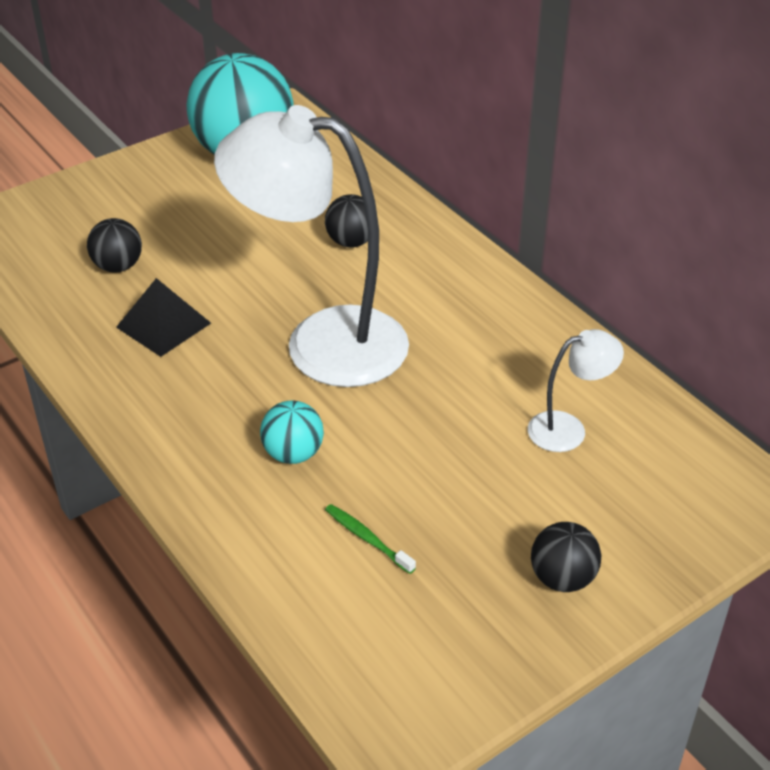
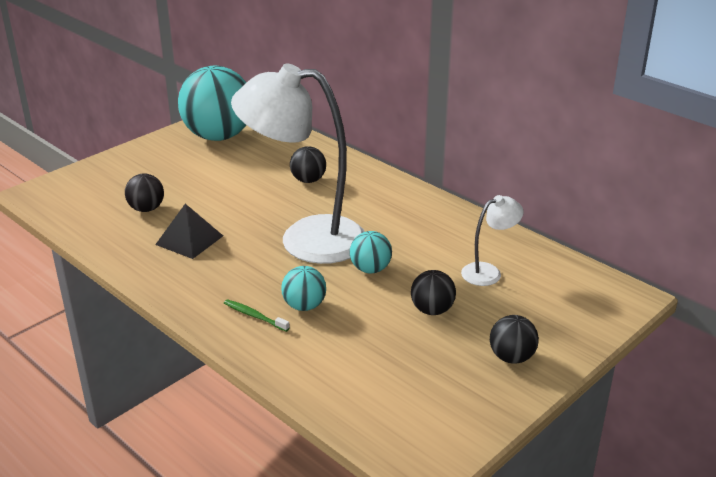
camera: 10 degrees left, 10 degrees down
(367, 538) = (371, 350): green toothbrush -> green toothbrush (254, 316)
(400, 403) = (370, 269): none -> turquoise ball
(470, 484) = (432, 310): none -> black ball

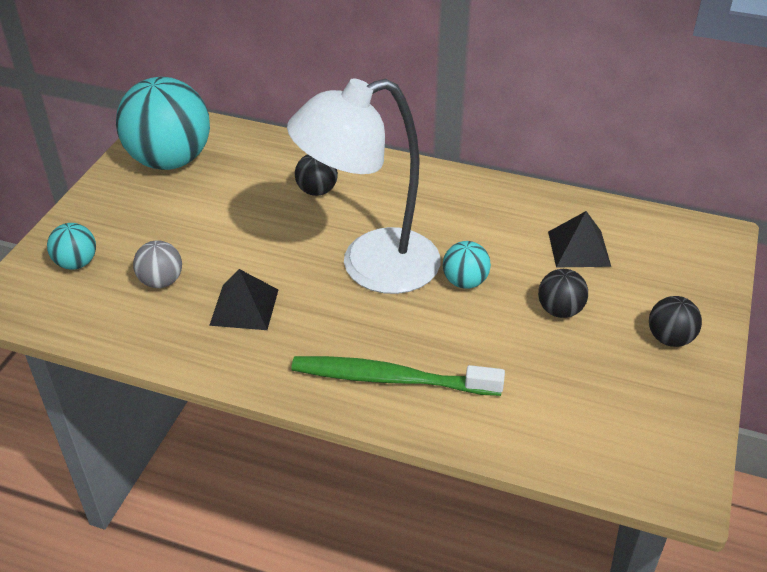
camera: 25 degrees left, 10 degrees up
(146, 209) = (161, 281): black ball -> grey ball
(254, 316) = (391, 379): green toothbrush -> green toothbrush, size x2.29
(304, 306) = (432, 348): turquoise ball -> turquoise ball (76, 263)
(488, 272) = (579, 248): white lamp -> black pyramid

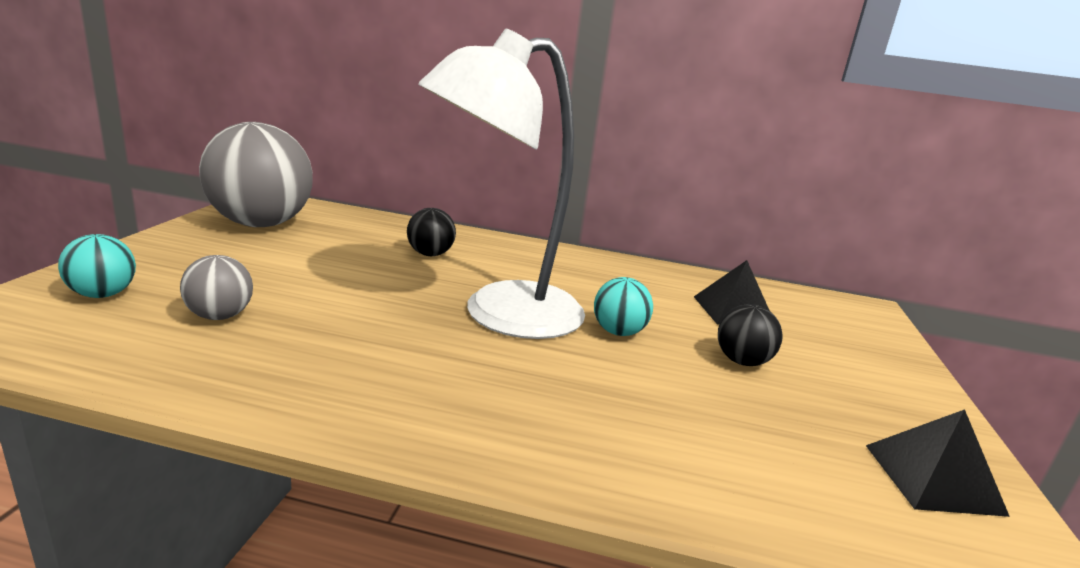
camera: 10 degrees left, 20 degrees down
(170, 161) = (261, 224): turquoise ball -> grey ball
(244, 307) = (334, 344): black pyramid -> black pyramid (932, 478)
(391, 379) = (550, 428): green toothbrush -> none
(669, 338) = (885, 391): black ball -> none

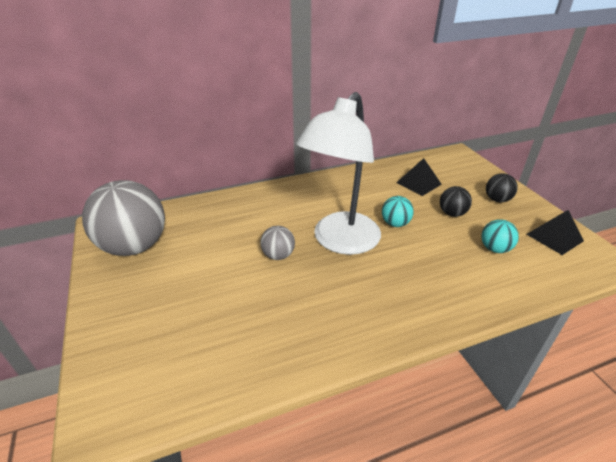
camera: 30 degrees left, 15 degrees up
(103, 294) = (138, 353): turquoise ball -> turquoise ball (495, 249)
(220, 316) = (223, 325): grey ball -> grey ball (278, 255)
(430, 254) = (257, 218): black ball -> black ball (497, 199)

